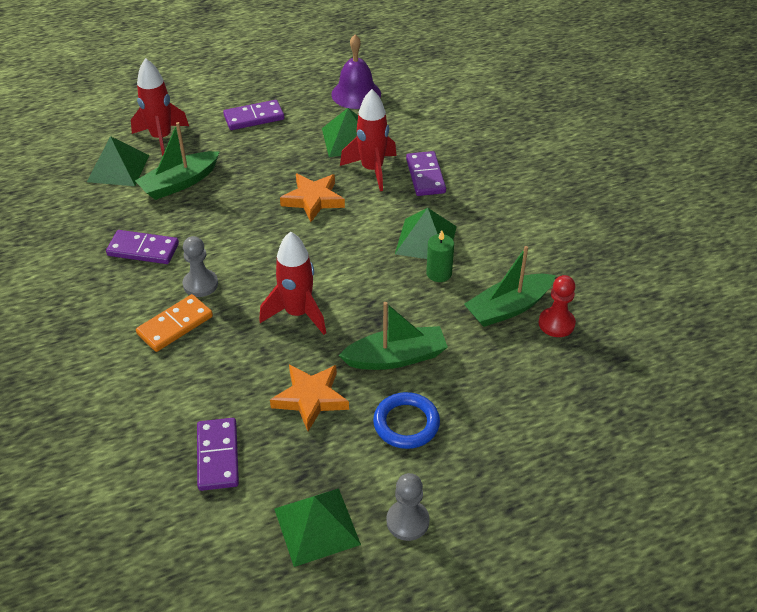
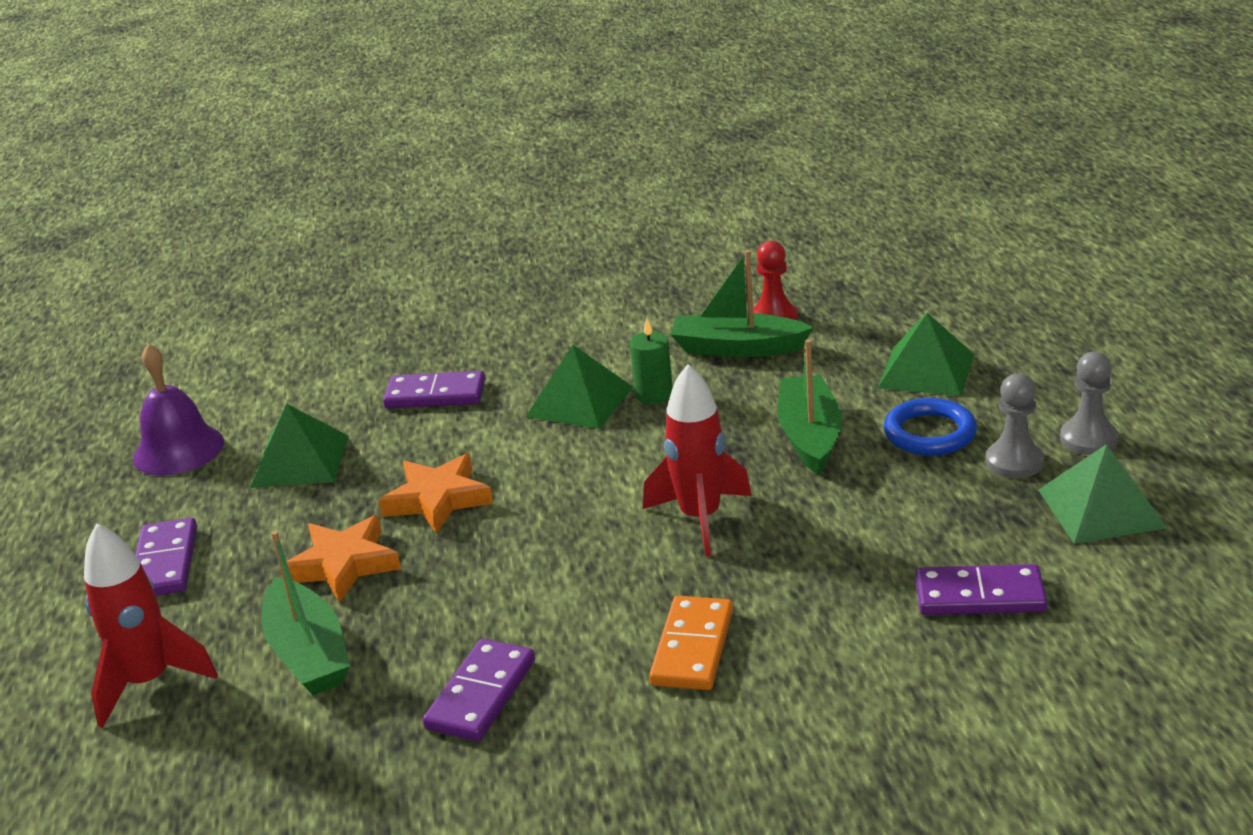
camera: 75 degrees left, 15 degrees down
(118, 168) = (210, 742): green pyramid -> green pyramid (926, 370)
(175, 325) = (692, 647): orange domino -> orange domino turned 45 degrees clockwise
(200, 284) = (600, 620): grey pawn -> grey pawn (1014, 462)
(310, 398) = (876, 509): orange star -> orange star (343, 565)
(372, 170) = (393, 441): red rocket -> none
(508, 308) = (737, 348): green boat -> green boat turned 120 degrees clockwise

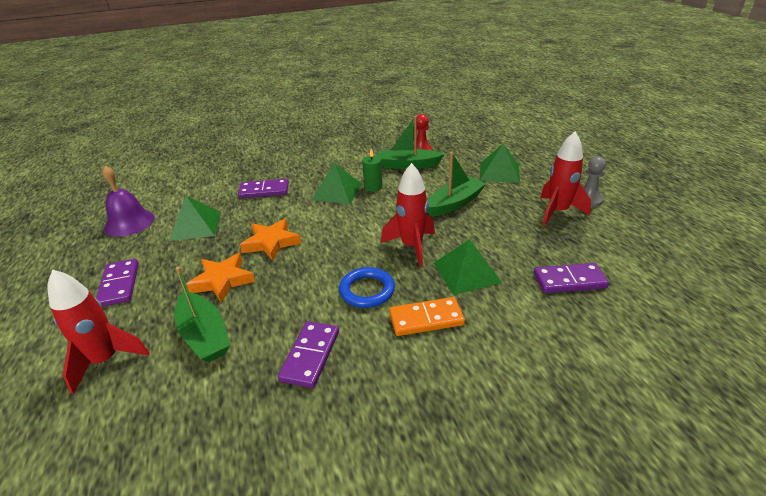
camera: 10 degrees left, 5 degrees up
(692, 647) = (426, 319): orange domino -> orange domino turned 75 degrees clockwise
(809, 436) = (454, 203): green boat -> green boat turned 60 degrees clockwise
(929, 433) = (512, 200): blue ring -> blue ring (367, 290)
(1014, 462) = (557, 212): grey pawn -> red rocket
(1101, 508) = (609, 232): green pyramid -> green pyramid (466, 272)

